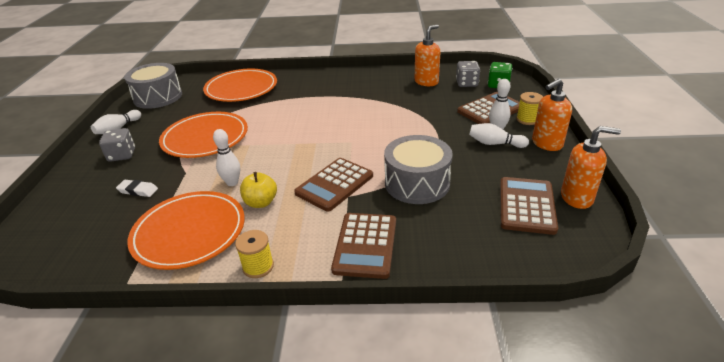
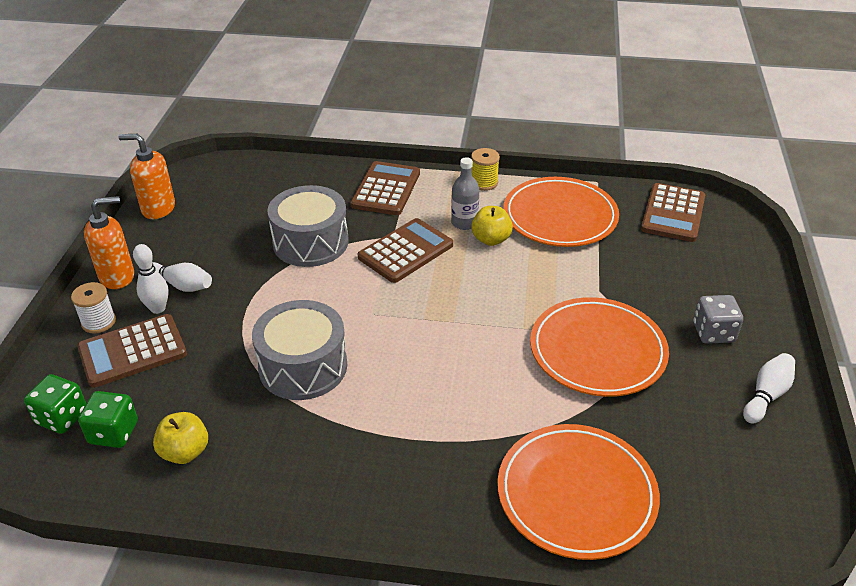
camera: 175 degrees left, 5 degrees up
(138, 190) = (648, 271): white eraser -> none
(158, 97) = (755, 492): grey drum -> grey drum (303, 366)
(232, 182) = (531, 268): white bowling pin -> none
(283, 216) = (464, 223): none -> grey bottle
(426, 82) = (185, 452): orange soap dispenser -> yellow apple
(466, 83) = (113, 433): grey dice -> green dice
(526, 205) = (214, 207): brown calculator -> brown calculator (673, 213)
(527, 119) = (98, 322): yellow spool -> white spool

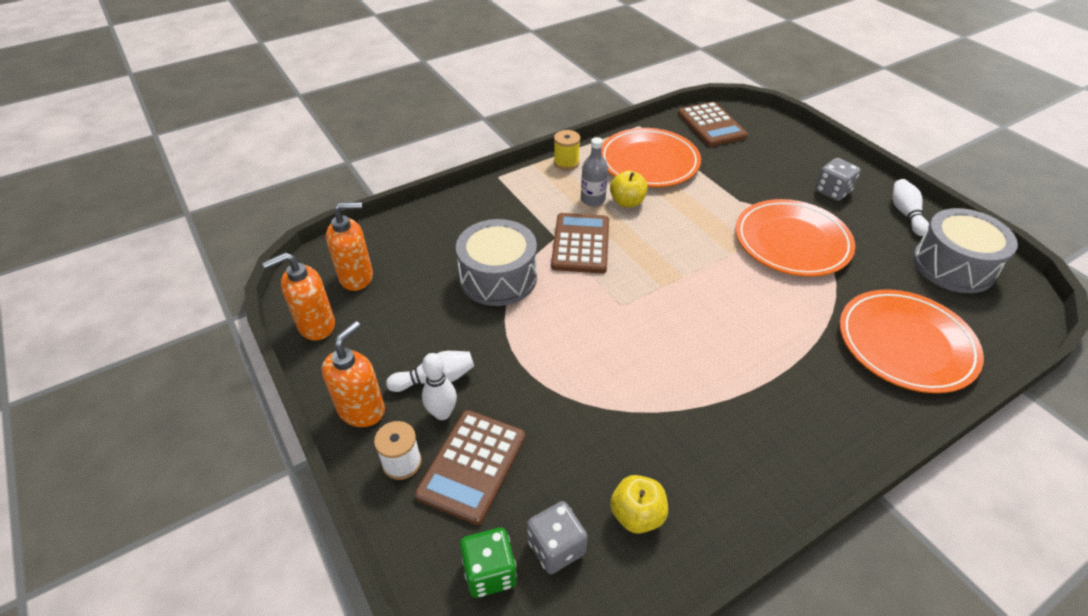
camera: 40 degrees left, 5 degrees up
(113, 433) = (556, 547): green dice -> grey dice
(220, 190) = (357, 277): none -> orange soap dispenser
(303, 366) = (629, 379): grey drum -> grey drum (953, 266)
(386, 189) = (500, 203): brown calculator -> none

